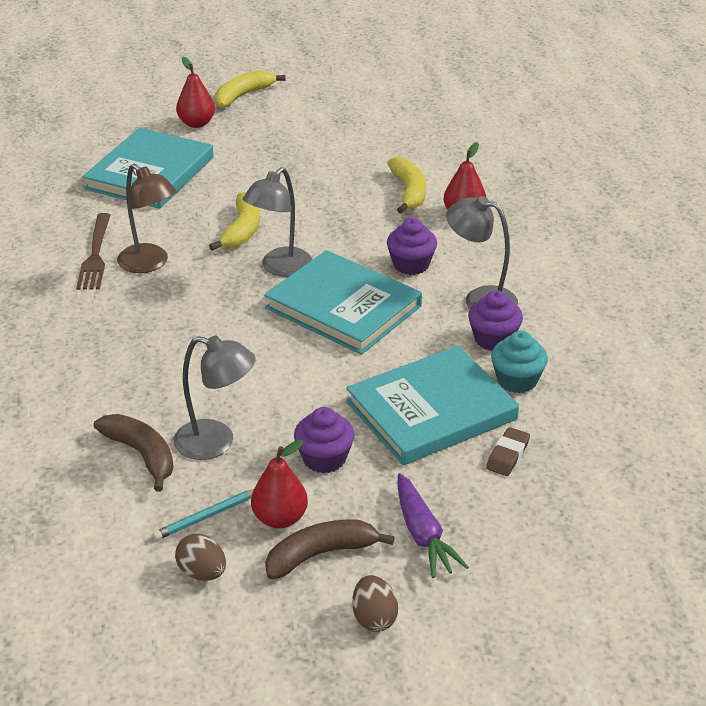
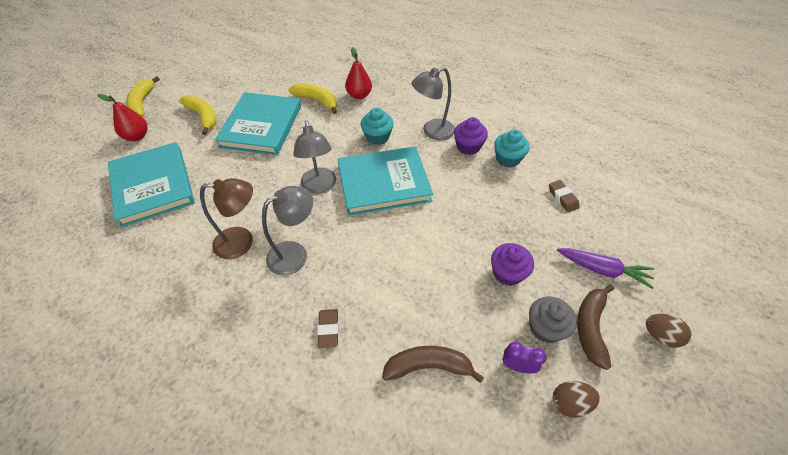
camera: 50 degrees left, 15 degrees up
(95, 255) = (198, 265): brown fork -> none
(114, 371) = (328, 329): none -> brown eraser
(207, 516) = (517, 366): turquoise pencil -> purple clock
(216, 442) = (450, 317): grey lamp -> grey lamp (295, 254)
(242, 230) = (265, 180): yellow banana -> yellow banana (203, 117)
(280, 518) = (545, 328): red pear -> grey cupcake
(411, 265) = (377, 137): purple cupcake -> turquoise cupcake
(431, 410) = (503, 203): turquoise book -> turquoise book (261, 126)

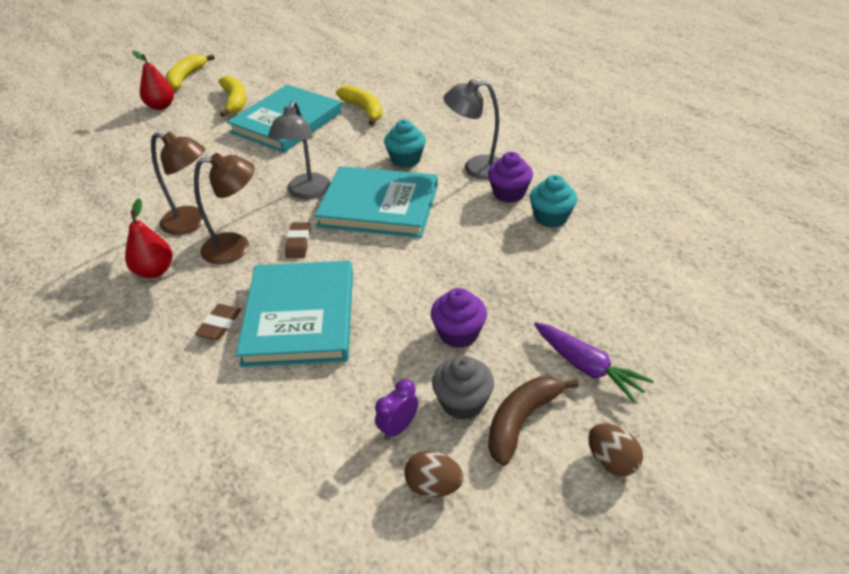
camera: 25 degrees right, 10 degrees down
(153, 186) = (145, 152): turquoise book -> turquoise book (300, 317)
(295, 254) = (236, 247): grey lamp -> brown lamp
(359, 95) = (415, 114): red pear -> red pear (155, 271)
(428, 366) = (297, 393): brown banana -> none
(517, 366) = (398, 428): purple clock -> purple clock turned 90 degrees counterclockwise
(562, 198) = (593, 276): brown eraser -> brown eraser (298, 243)

